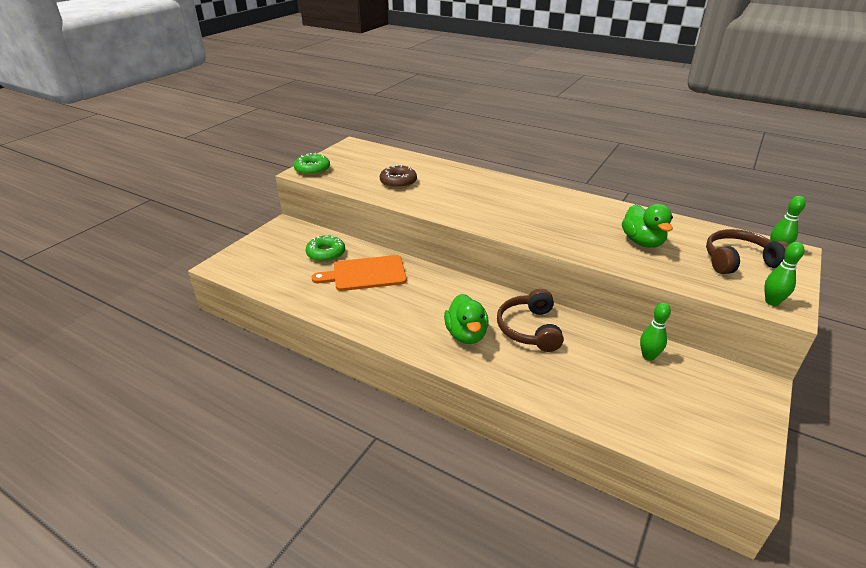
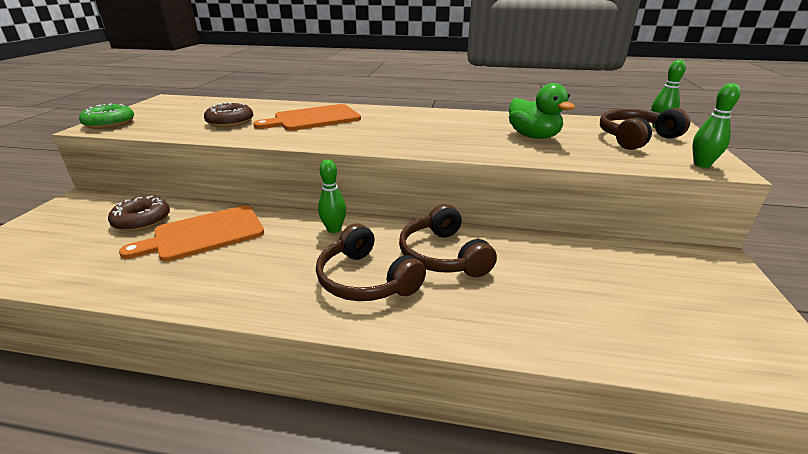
camera: 20 degrees left, 5 degrees down
(326, 253) = (142, 220): green donut -> brown donut
(464, 188) = (313, 119): none -> orange cutting board
(466, 335) = (366, 280): green duck -> brown headphones
(648, 356) = (591, 256): green bowling pin -> green bowling pin (334, 229)

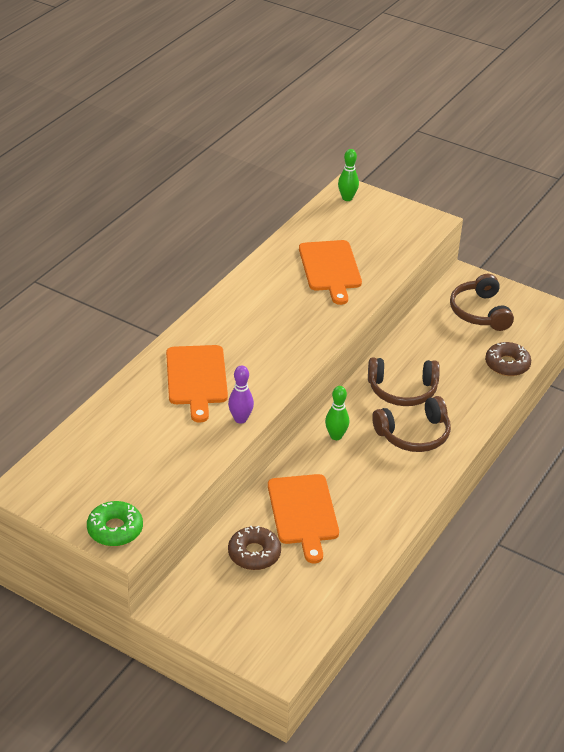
camera: 70 degrees left, 10 degrees up
(230, 122) = (171, 437): brown donut -> brown donut (507, 364)
(263, 138) = (240, 419): none -> purple bowling pin
(533, 136) = (330, 268): green duck -> orange cutting board
(635, 138) = (363, 223): brown headphones -> brown headphones (480, 312)
(701, 165) = (425, 225): green bowling pin -> none

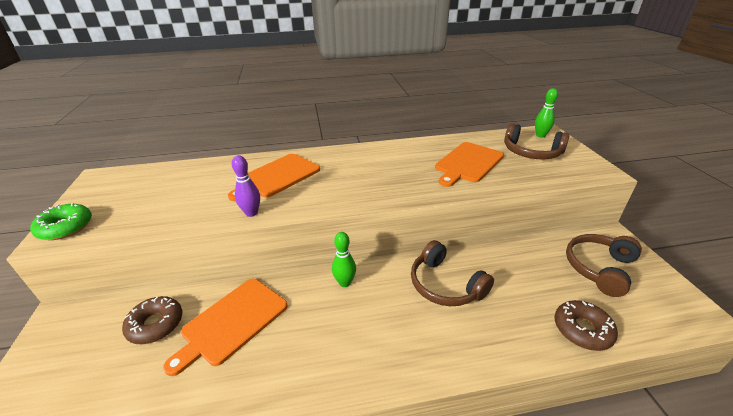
camera: 50 degrees right, 5 degrees down
(414, 434) = (405, 328): brown headphones -> brown headphones (531, 152)

